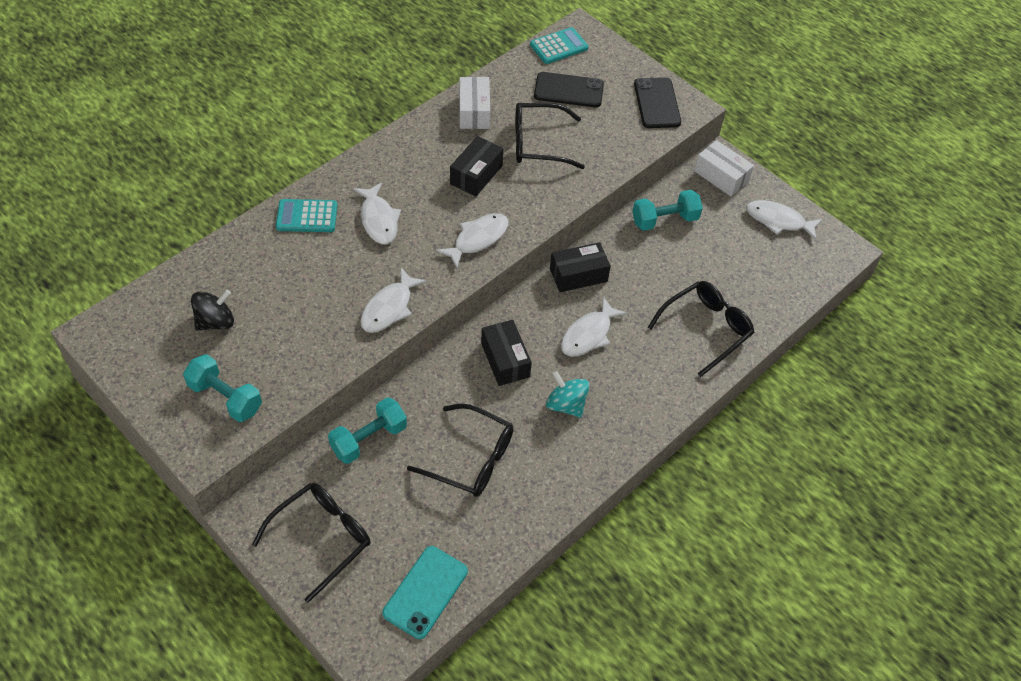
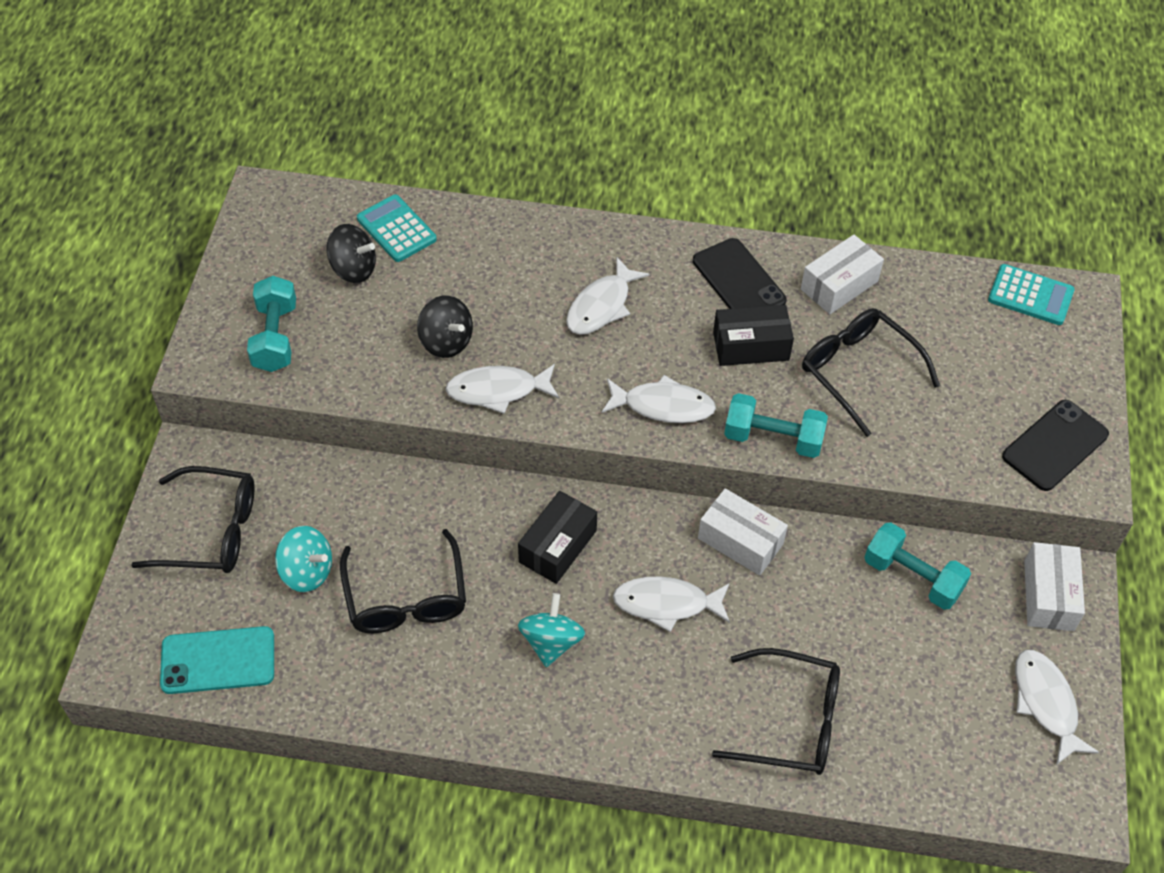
camera: 55 degrees right, 0 degrees up
(307, 216) = (546, 247): turquoise calculator -> turquoise calculator (396, 229)
(326, 310) = (446, 341): none -> black spinning top
(369, 439) = (354, 492): turquoise dumbbell -> turquoise dumbbell (773, 438)
(404, 501) = (307, 571): none -> turquoise spinning top
(568, 90) = (972, 348): black phone -> black phone (738, 281)
(578, 275) = (740, 541): black box -> white box

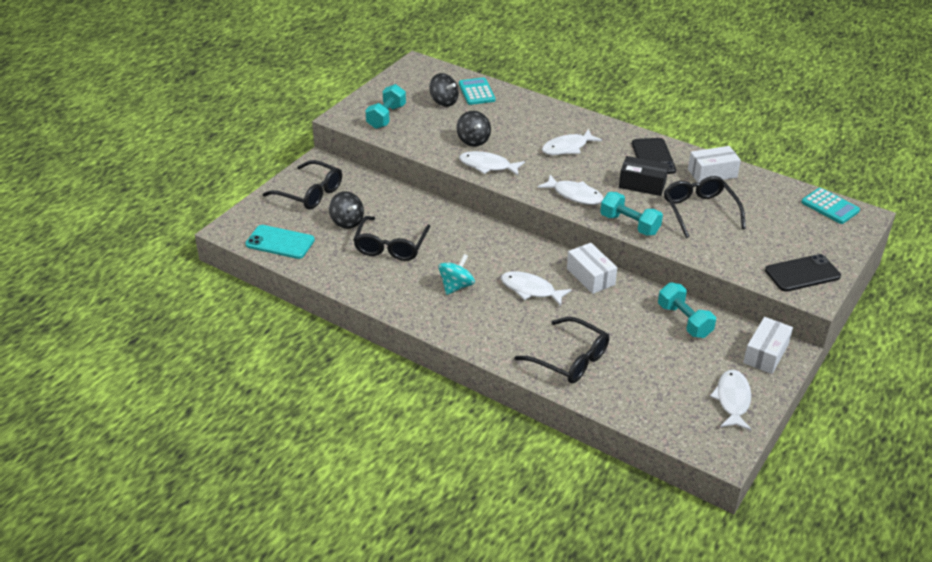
camera: 25 degrees right, 15 degrees down
(307, 571) = (347, 222): turquoise spinning top -> black spinning top
(557, 546) = (485, 249): black box -> none

